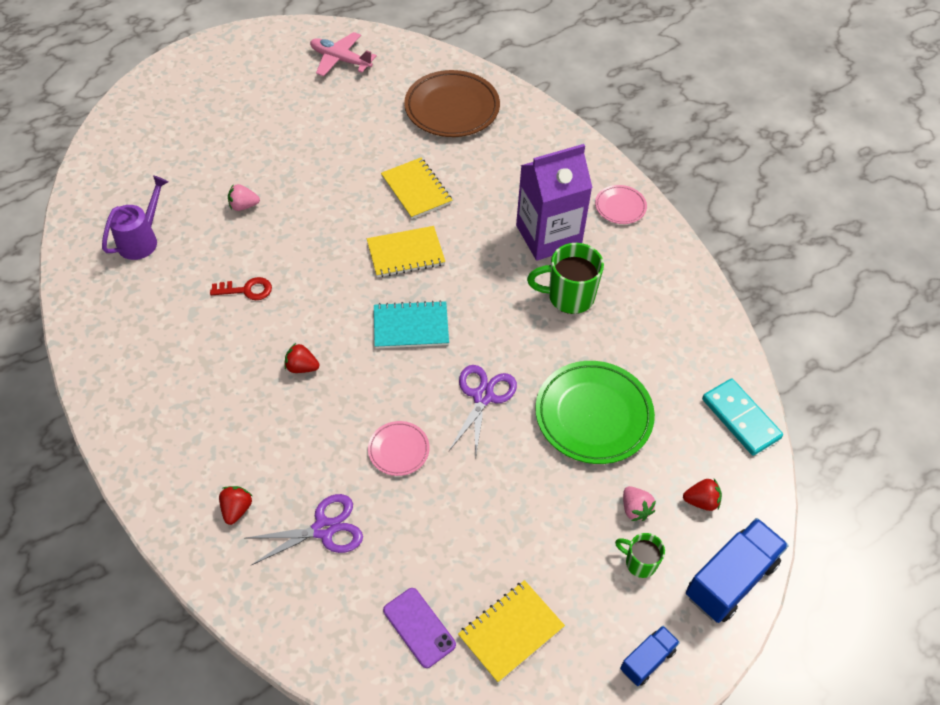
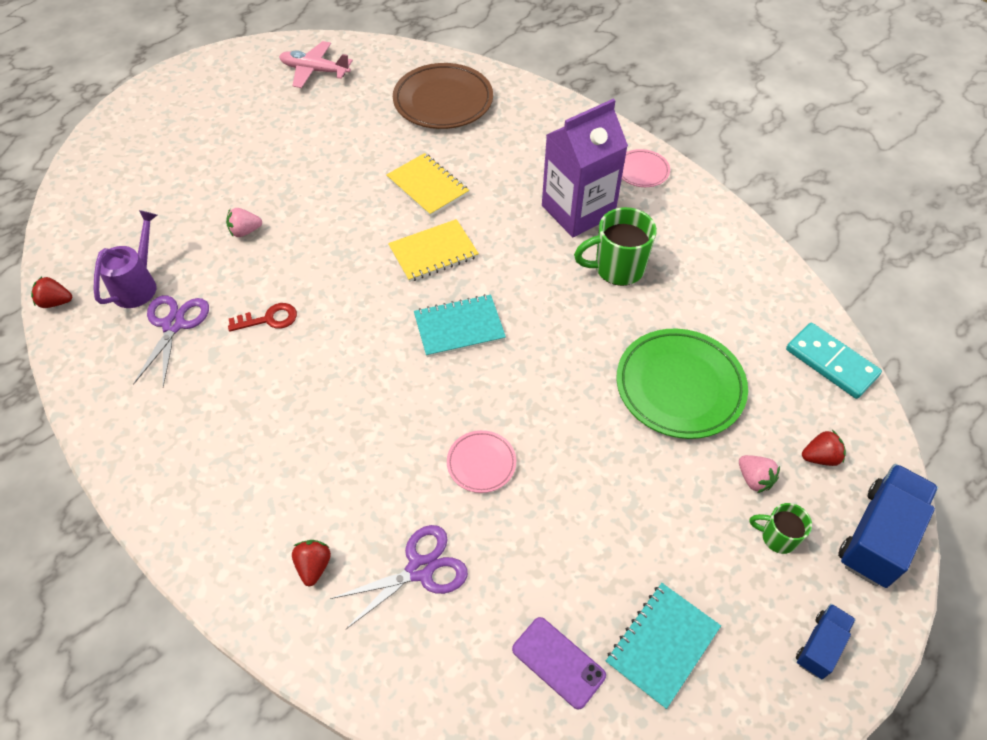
camera: 10 degrees left, 0 degrees up
(302, 367) = (350, 392): red strawberry -> red strawberry (56, 302)
(483, 396) = (557, 388): purple scissors -> purple scissors (173, 325)
(510, 631) = (662, 645): yellow notebook -> turquoise notebook

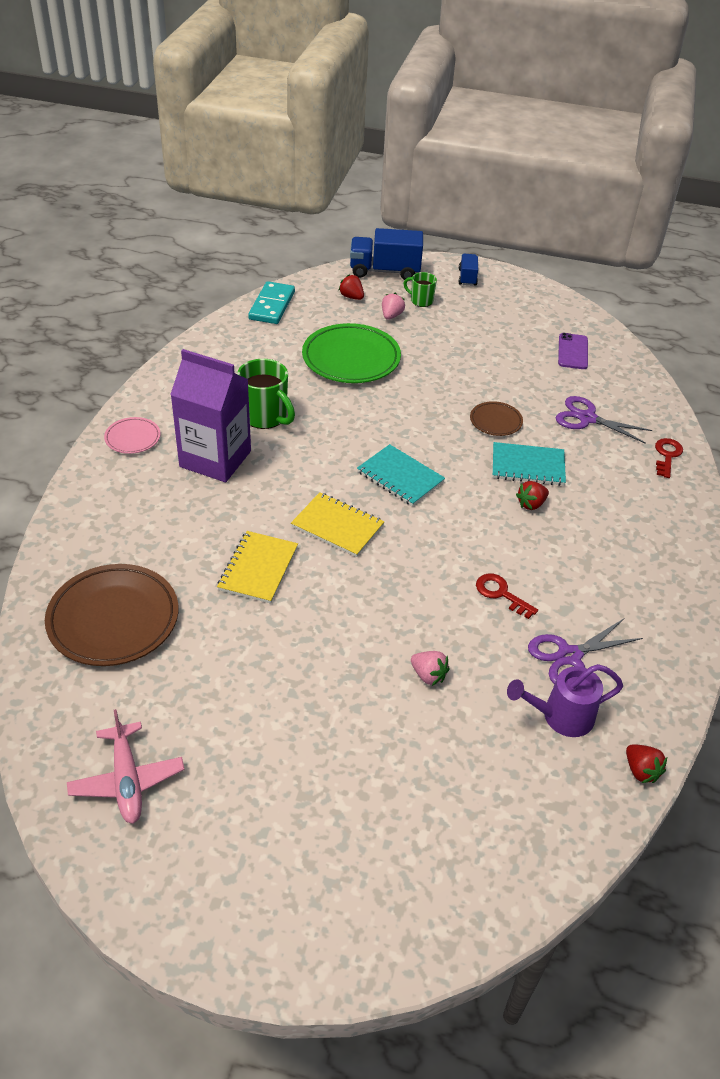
camera: 125 degrees left, 10 degrees down
(297, 611) = (667, 456): none -> red key
(314, 566) = (637, 462): red strawberry -> red strawberry (531, 504)
(481, 463) = (495, 421): pink plate -> brown plate
(662, 645) = (524, 322): turquoise notebook -> turquoise notebook (528, 466)
(777, 537) = (421, 301): green mug -> green mug turned 135 degrees clockwise
(820, 646) = (467, 277): blue truck -> blue truck turned 90 degrees clockwise

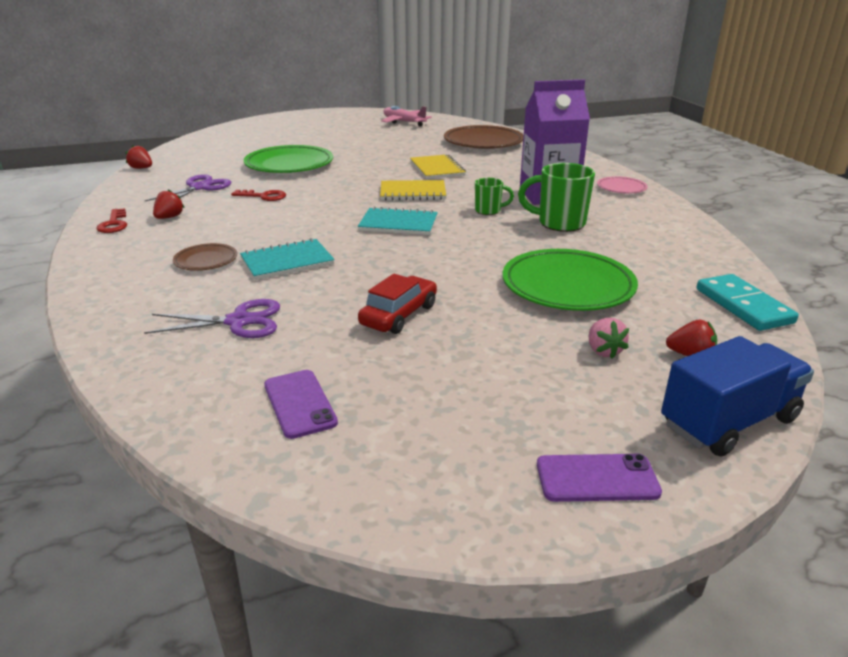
camera: 150 degrees right, 15 degrees down
(421, 301) = (601, 391): green mug -> green mug (488, 211)
(428, 675) = (289, 165): pink strawberry -> green plate
(467, 277) = (597, 478): blue truck -> purple phone
(481, 382) = (399, 315): none -> red car
(495, 421) = (348, 284): brown plate -> brown plate (206, 261)
(531, 504) = (268, 240): red strawberry -> red strawberry (169, 217)
(560, 717) = (197, 171): purple watering can -> none
(667, 456) = (121, 316): red key -> red key (114, 224)

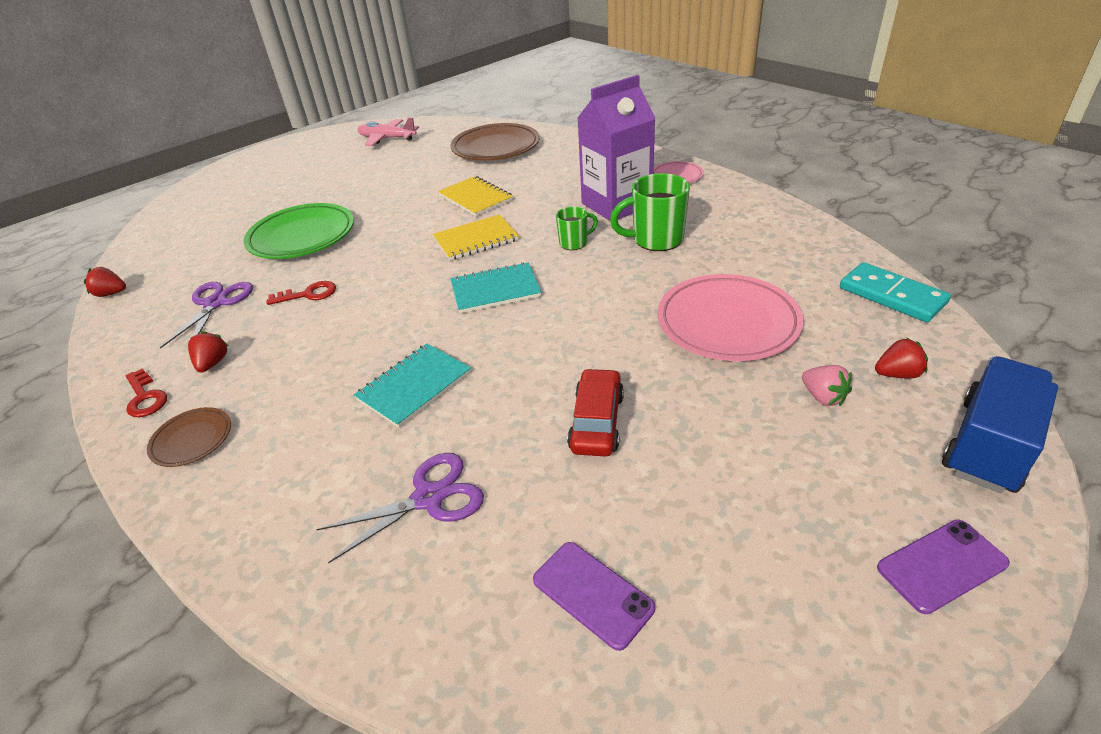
camera: 20 degrees left, 10 degrees up
(206, 261) = (314, 418): brown plate -> brown plate (192, 440)
(567, 286) = (727, 323): green plate -> pink plate

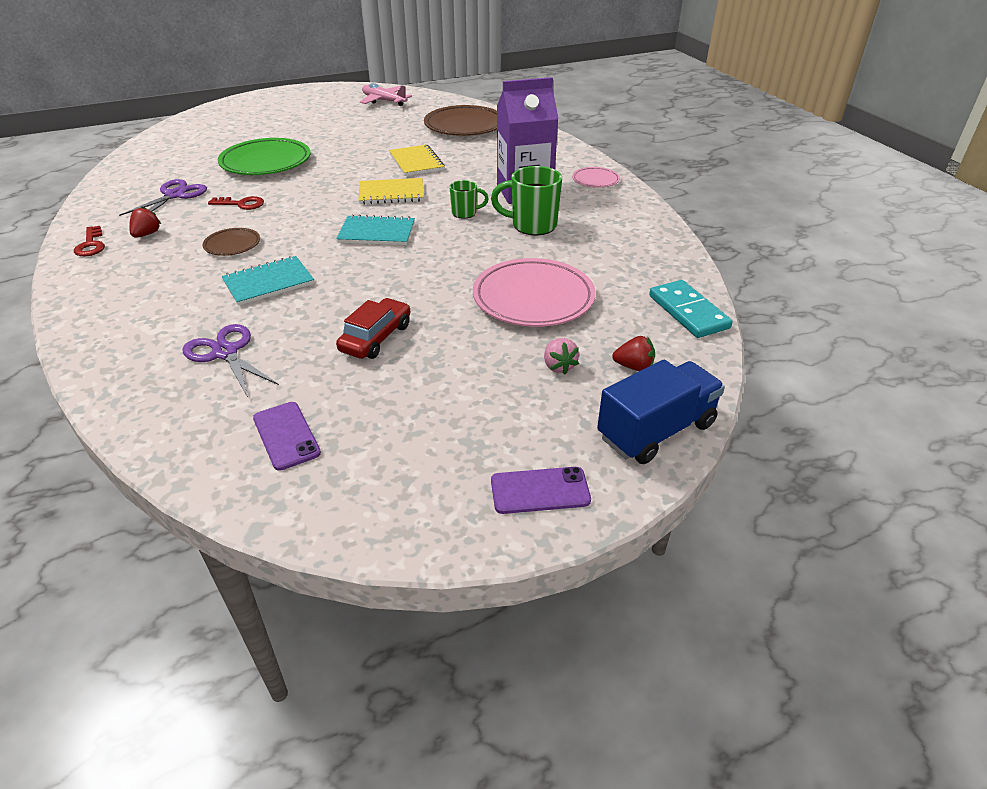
camera: 15 degrees right, 0 degrees up
(111, 294) = (111, 172): red strawberry -> none
(192, 440) = (103, 278): brown plate -> brown plate (232, 245)
(428, 498) = (225, 353): purple scissors -> purple scissors turned 120 degrees counterclockwise

